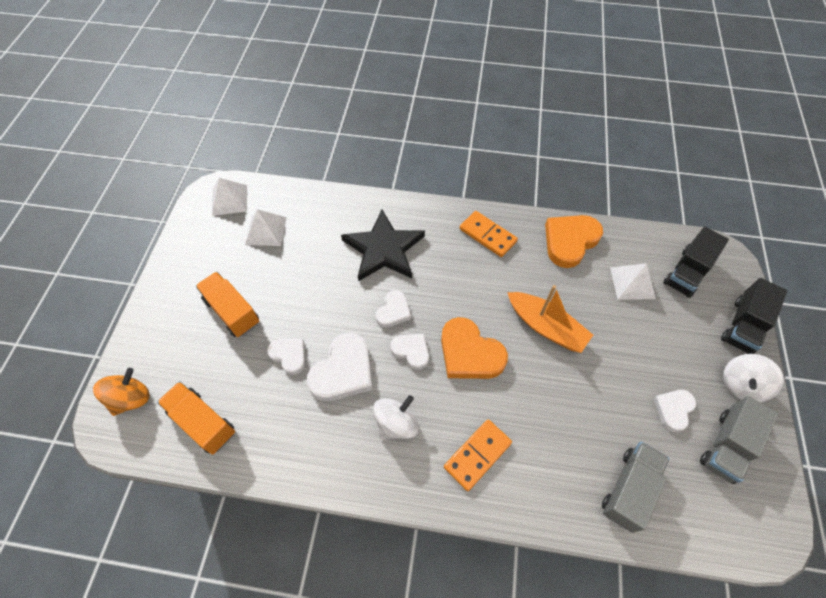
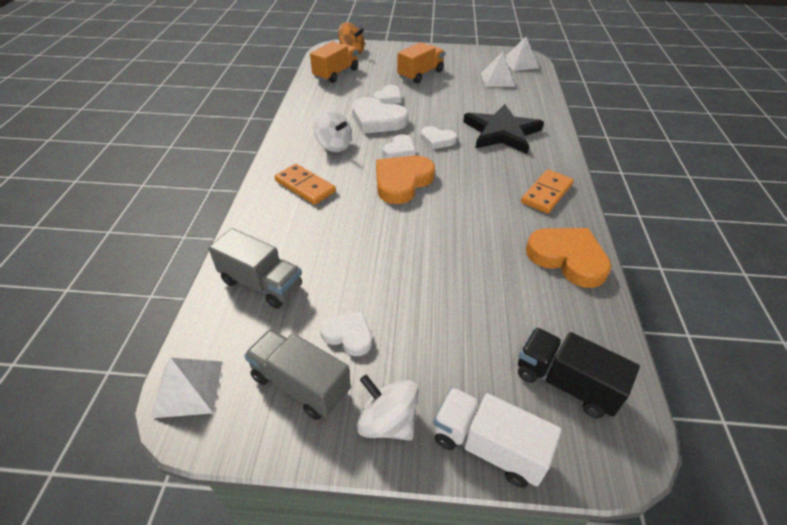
camera: 85 degrees right, 15 degrees down
(546, 327) = (441, 233): orange boat -> none
(632, 283) = (525, 315): white pyramid -> white pyramid (188, 388)
(743, 326) = (488, 446): black truck -> white truck

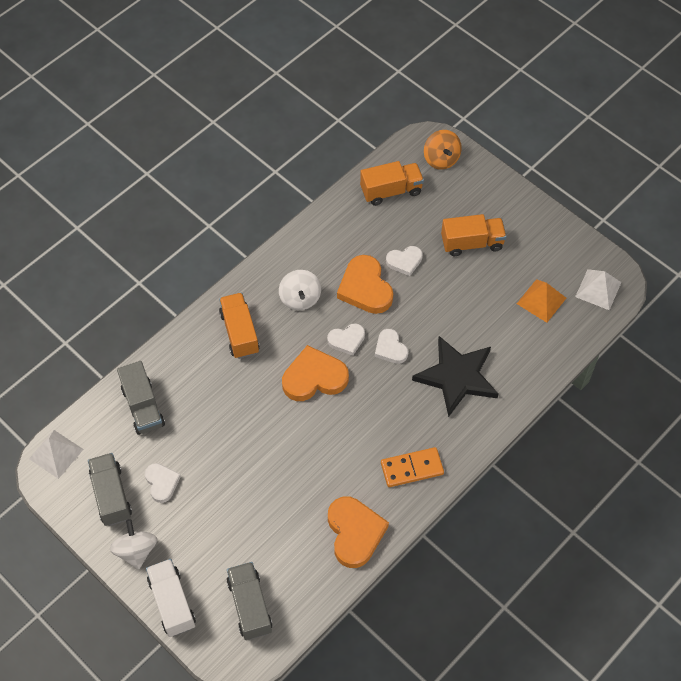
camera: 40 degrees right, 15 degrees up
(305, 186) = (240, 333): orange domino -> orange truck
(377, 120) = (365, 288): white heart -> orange heart
(497, 79) = (541, 300): white pyramid -> orange pyramid
(566, 383) = (250, 606): black truck -> grey truck

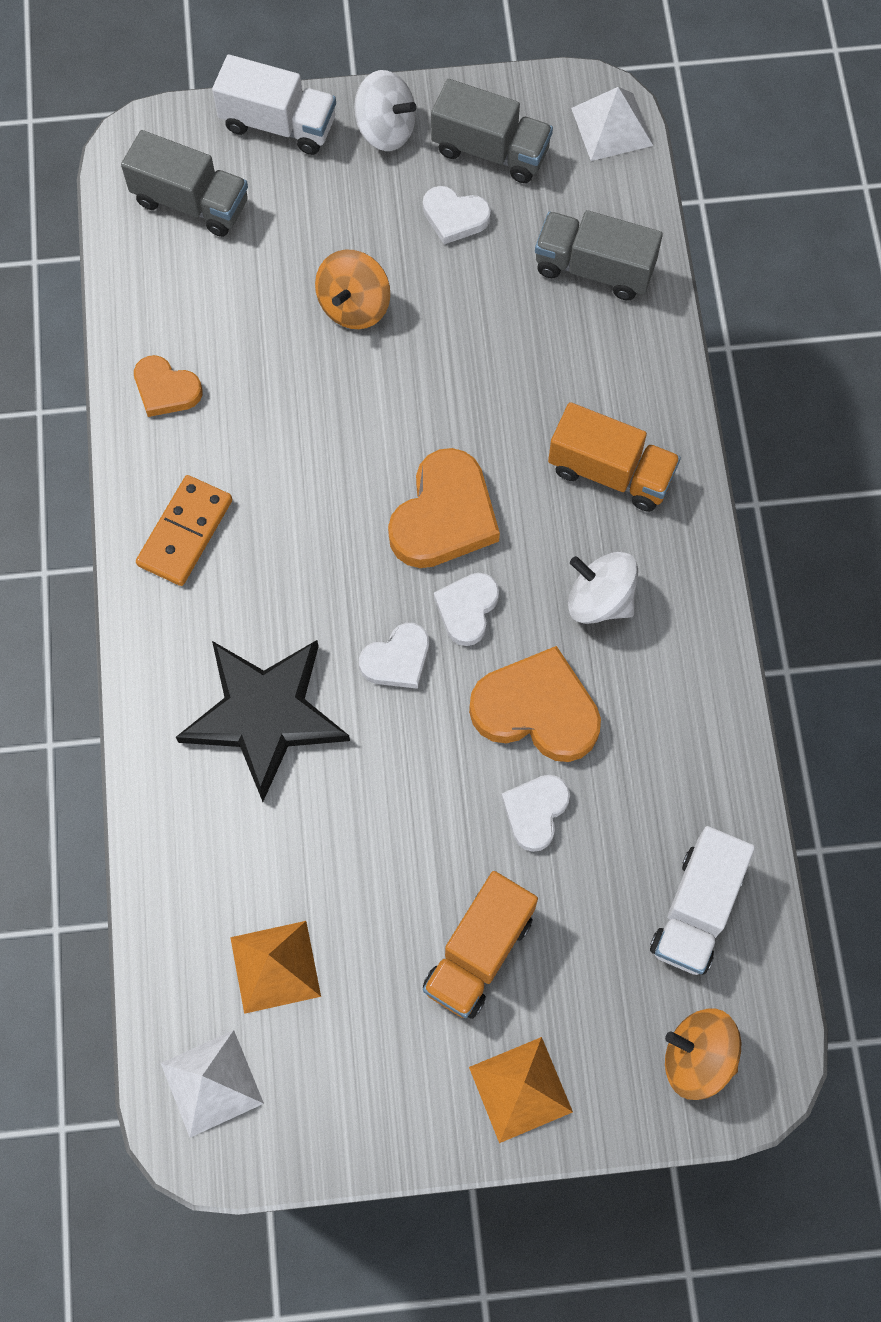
camera: 130 degrees right, 10 degrees up
(245, 489) = (354, 306): none -> orange spinning top
(355, 533) = (166, 389): orange heart -> orange heart, size x0.58
(390, 348) = (397, 659): white heart -> white heart turned 135 degrees clockwise
(391, 191) = (696, 909): orange truck -> white truck
(503, 200) = (520, 1089): none -> orange pyramid

